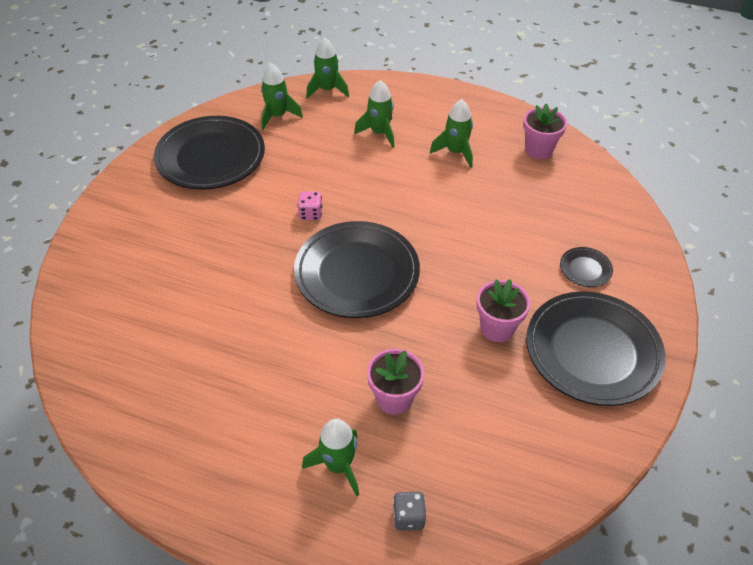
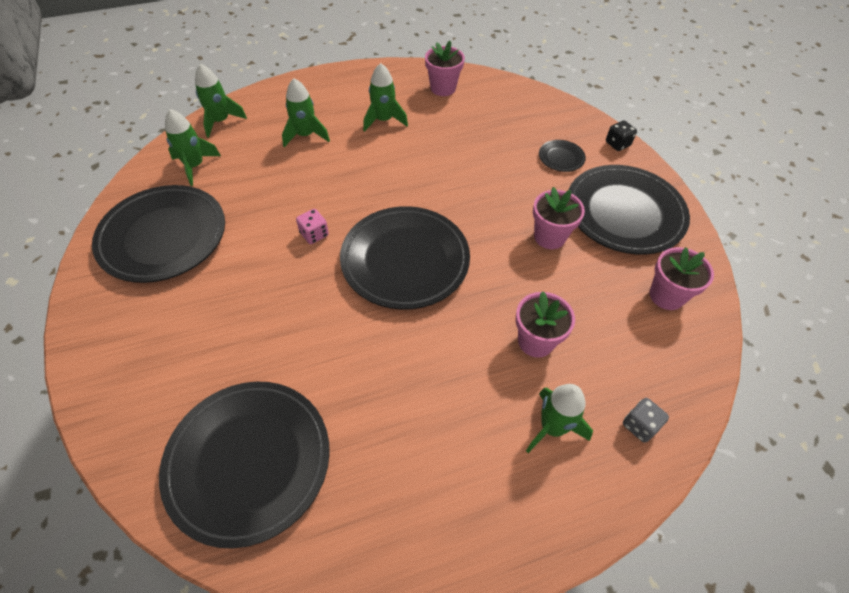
camera: 40 degrees left, 5 degrees up
(126, 338) = (249, 462): none -> black plate
(551, 443) = (666, 296): none -> pink flower pot
(660, 288) = (617, 144): none -> black dice

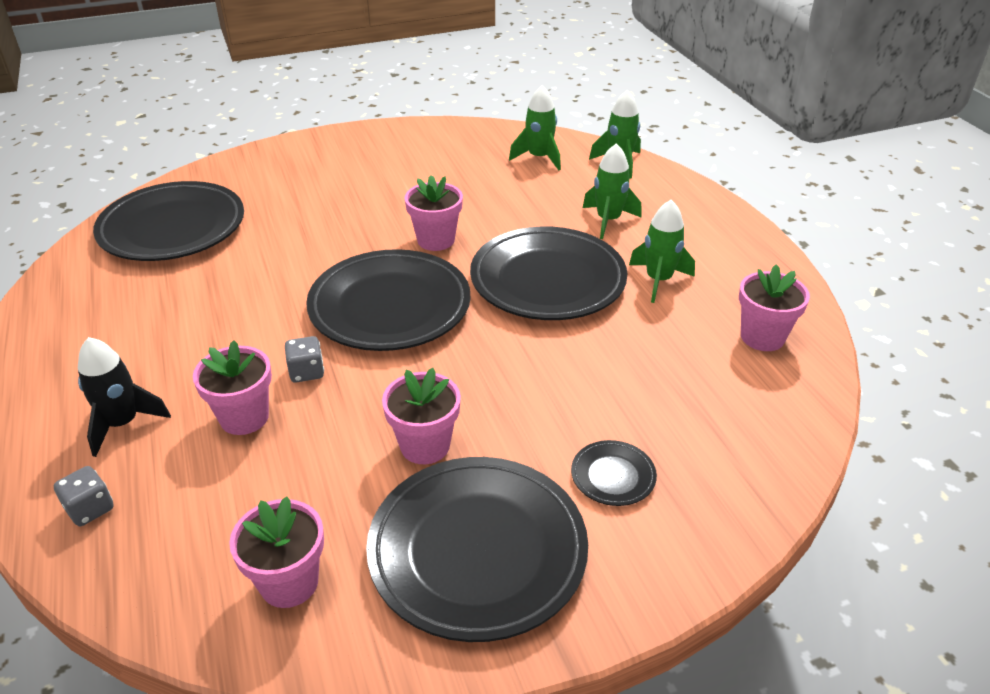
camera: 90 degrees right, 15 degrees down
(163, 237) = (434, 156): black plate -> black plate (547, 280)
(314, 234) = (436, 240): pink dice -> pink flower pot
(483, 307) = (306, 372): none -> grey dice
(552, 427) = (123, 423): green rocket -> black rocket
(617, 144) = (674, 571): black dice -> none

